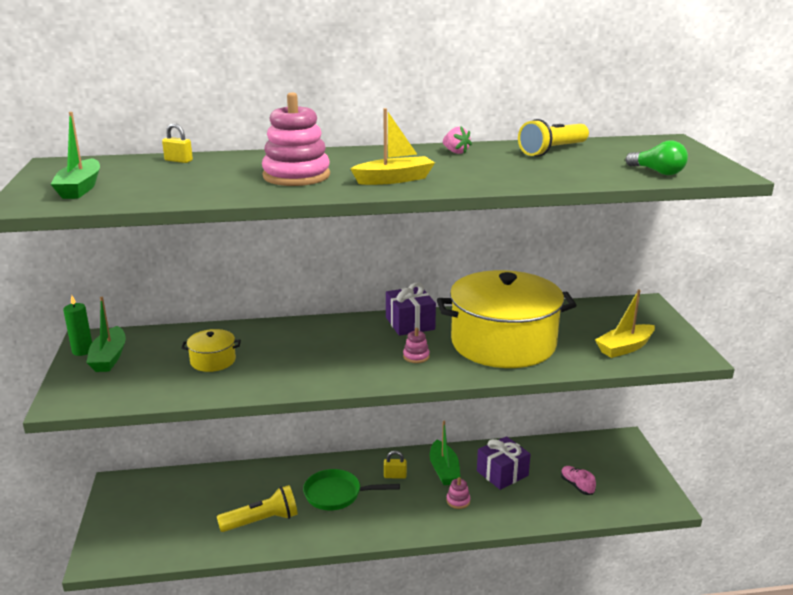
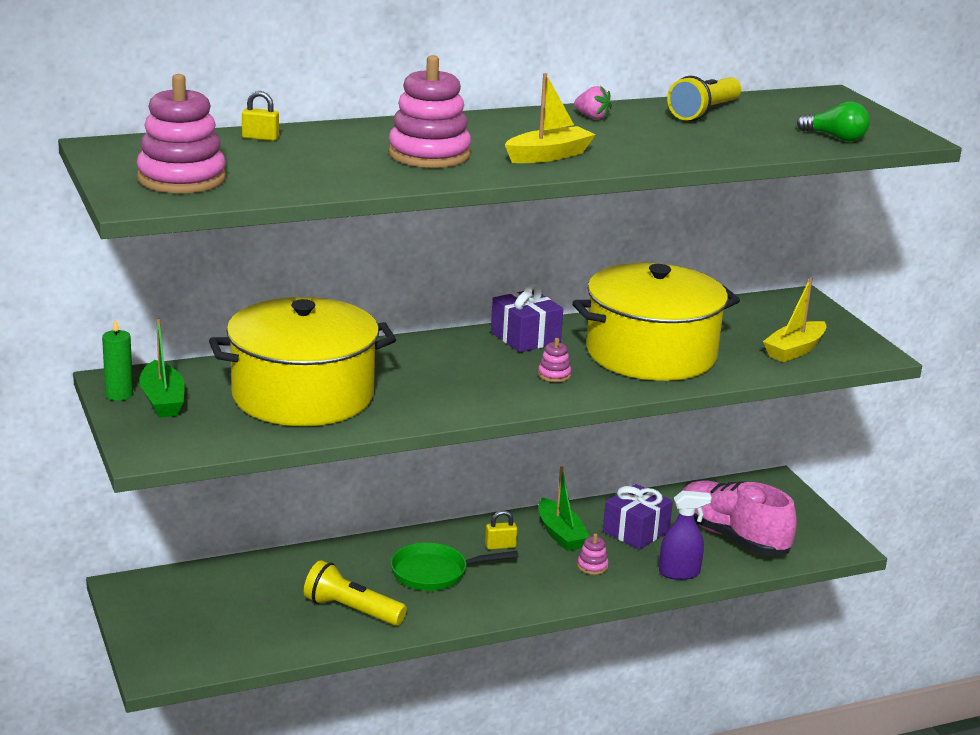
camera: 15 degrees left, 0 degrees up
(80, 188) = (181, 179): green boat -> pink stacking toy
(213, 361) = (303, 395): yellow pot -> yellow pot, size x2.44
(262, 521) = (351, 610): yellow flashlight -> yellow flashlight turned 120 degrees counterclockwise
(525, 514) = (679, 573): none -> purple spray bottle
(577, 485) = (732, 537): pink shoe -> pink shoe, size x2.40

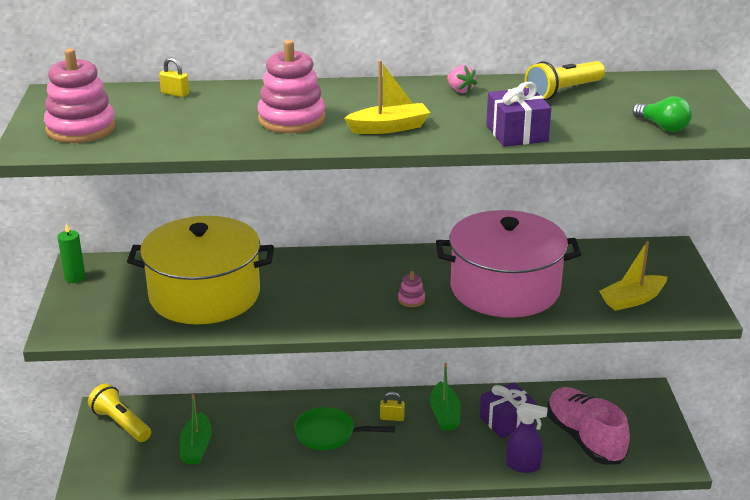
camera: 20 degrees right, 5 degrees up
(162, 400) = (101, 286): green boat -> green boat (196, 447)
(351, 610) = (250, 456): yellow flashlight -> yellow flashlight (120, 424)
(525, 338) = (410, 261): purple gift -> purple gift (516, 133)
(592, 566) = (455, 448): pink stacking toy -> none
(651, 353) = (505, 288): yellow pot -> pink pot

